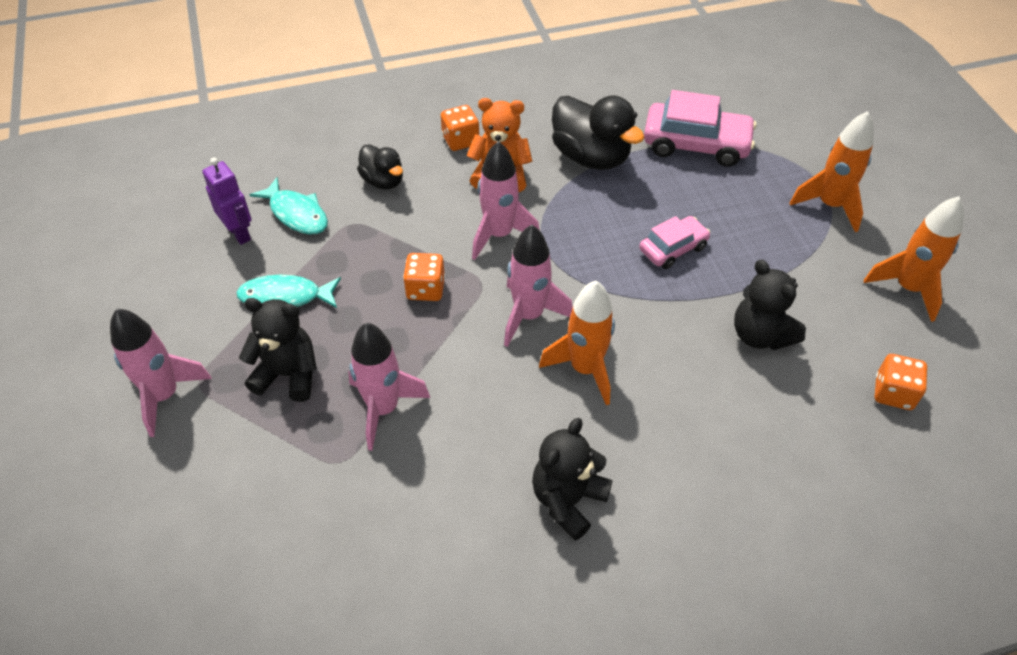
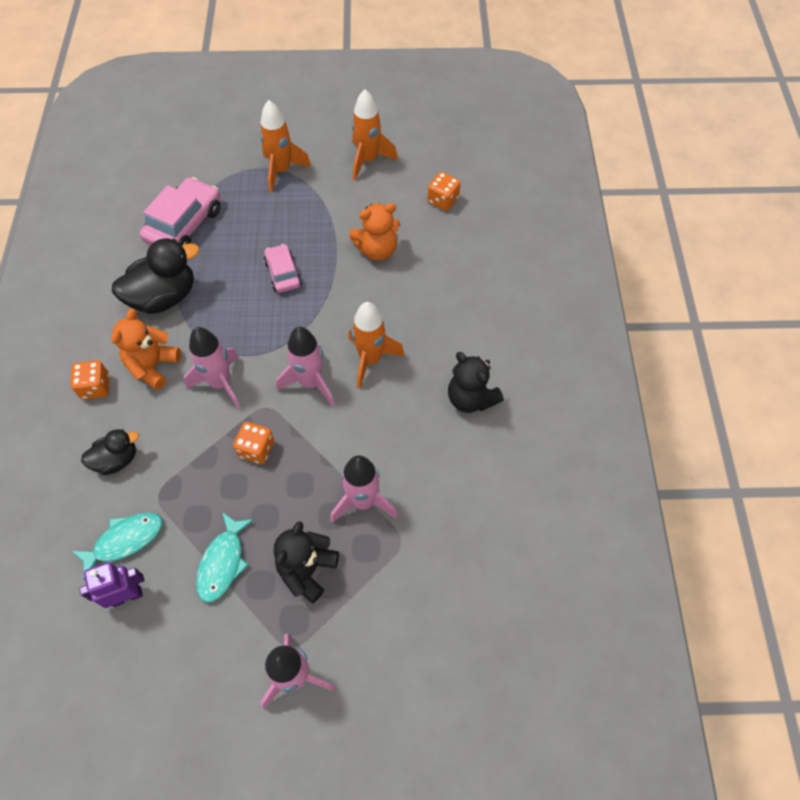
camera: 75 degrees left, 10 degrees up
(760, 335) = (377, 250): black teddy bear -> orange teddy bear

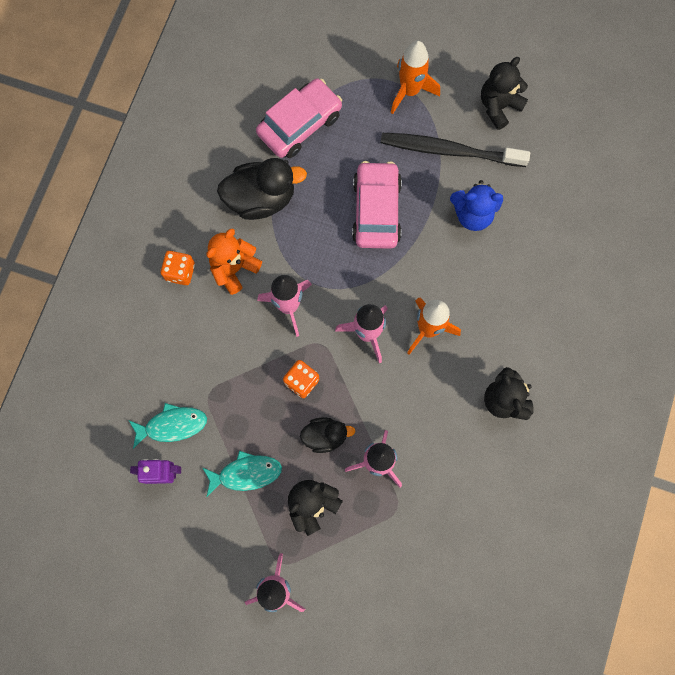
camera: 20 degrees right, 15 degrees up
(117, 460) = (182, 349): black duck -> black duck (325, 436)
(223, 562) = (246, 473): turquoise fish -> turquoise fish turned 135 degrees counterclockwise
(283, 273) = (376, 210): pink car -> pink car, size x1.68
(336, 206) = (449, 150): none -> black toothbrush
(368, 160) = (498, 106): orange rocket -> black teddy bear
(377, 250) = (472, 214): orange teddy bear -> blue teddy bear
(443, 200) = (556, 179): orange dice -> none

